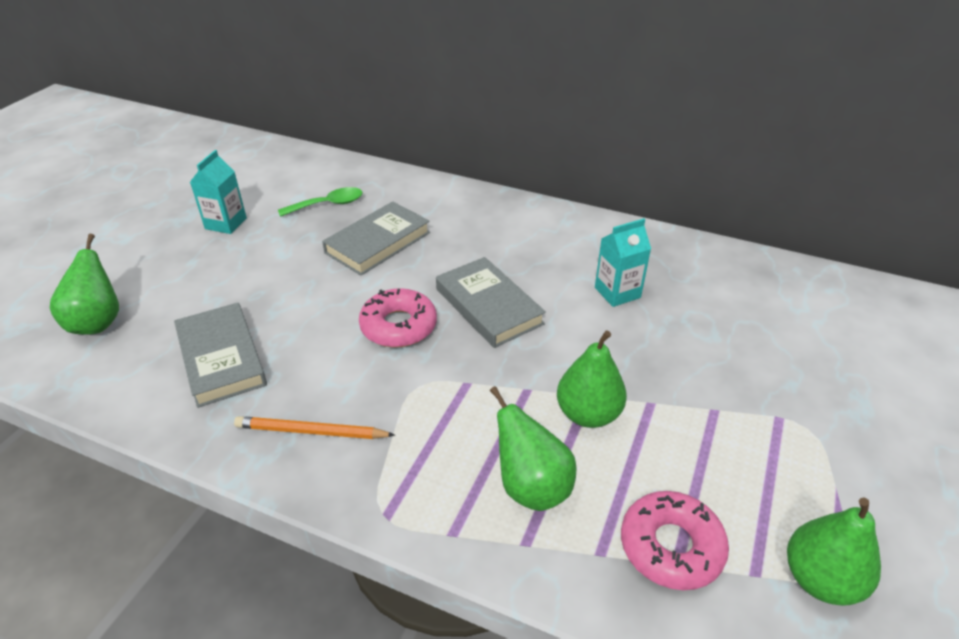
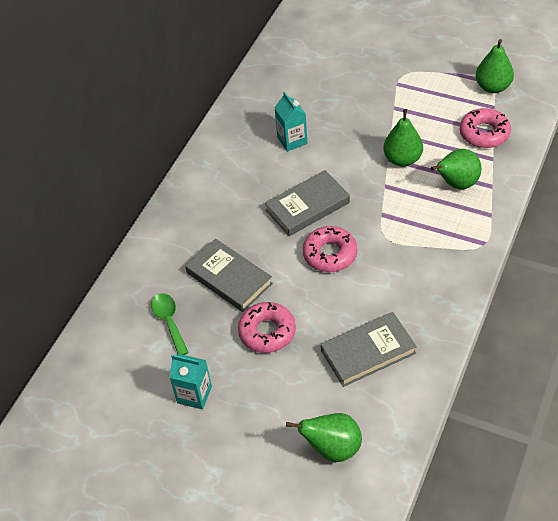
camera: 85 degrees left, 10 degrees up
(288, 272) = (267, 332): none -> pink donut
(311, 432) = (429, 287): orange pencil -> none

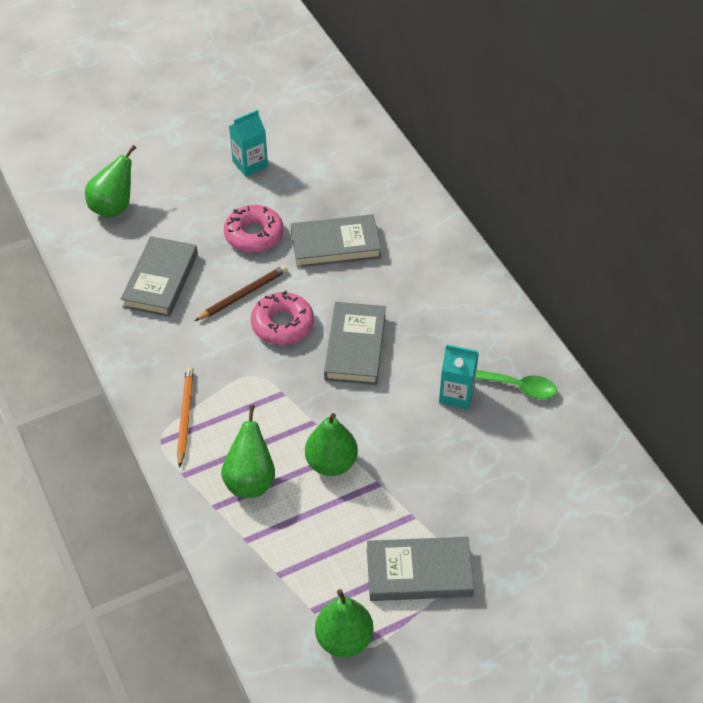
camera: 125 degrees right, 0 degrees up
(169, 321) = (334, 186): green spoon -> green spoon (519, 387)
(328, 294) = (243, 294): none -> brown pencil
(423, 85) = (419, 572): none -> grey book
(454, 246) = (185, 416): none -> orange pencil
(484, 133) = (286, 565): pink donut -> none

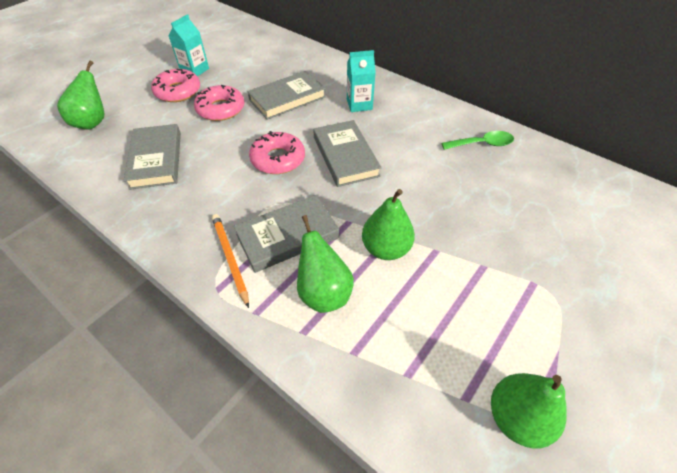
camera: 25 degrees left, 0 degrees up
(218, 192) = (178, 91): none -> pink donut
(243, 294) = (233, 149): brown pencil -> none
(419, 572) = (528, 314): grey book -> grey book (287, 236)
(456, 394) = (443, 163): turquoise carton -> turquoise carton (359, 104)

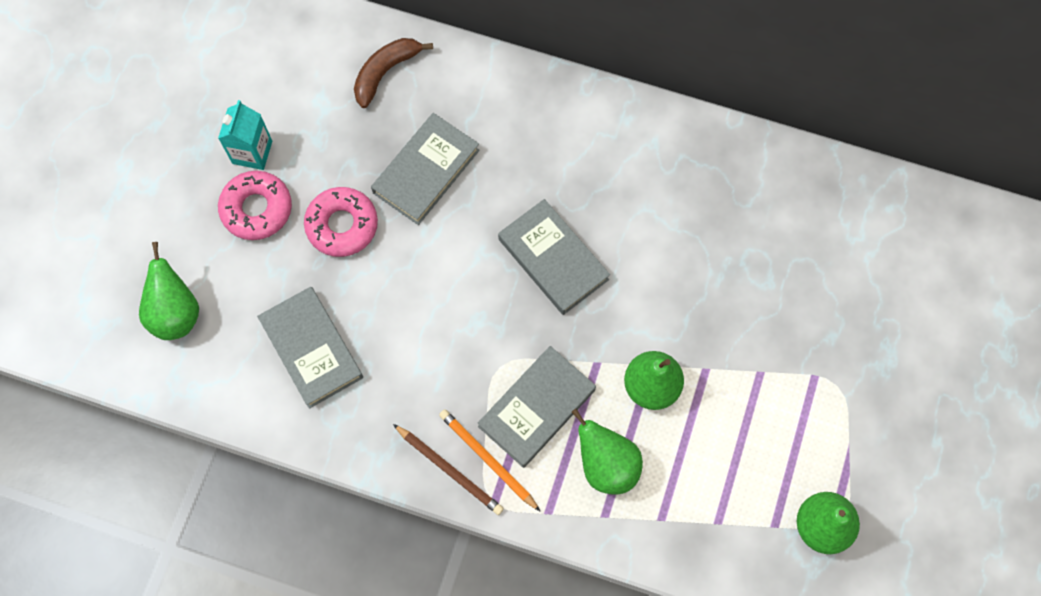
camera: 20 degrees left, 20 degrees up
(197, 256) = (449, 470): none -> brown pencil
(278, 159) = (469, 294): pink donut -> none
(290, 58) = (385, 73): none -> brown banana
(359, 104) = (533, 150): turquoise carton -> none
(482, 144) = (719, 177): green spoon -> none

